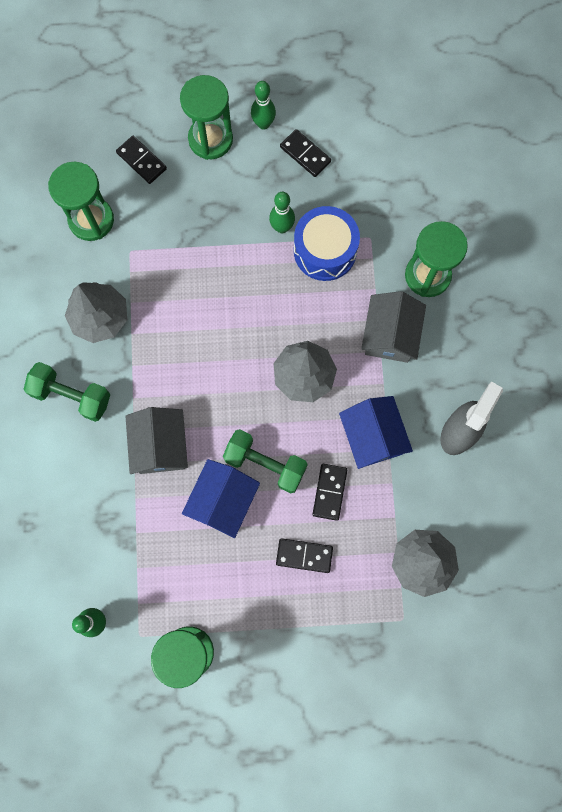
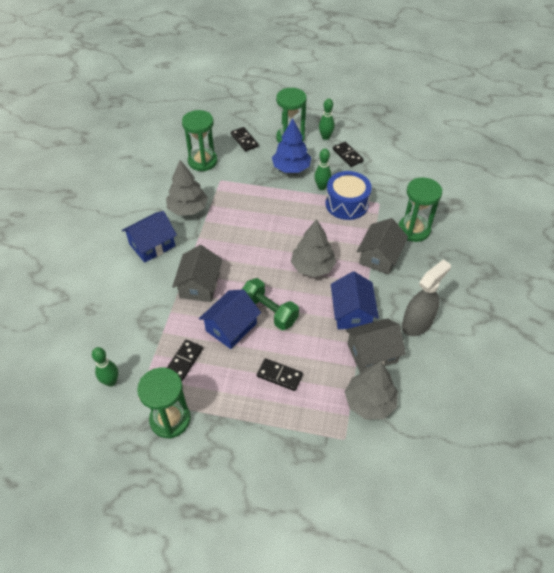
camera: 15 degrees right, 25 degrees down
(71, 396) = (152, 245): green dumbbell -> blue house
(228, 201) = (291, 168): none -> blue tree
(329, 492) = (310, 339): black domino -> black domino (184, 361)
(411, 492) = (372, 353): none -> grey house

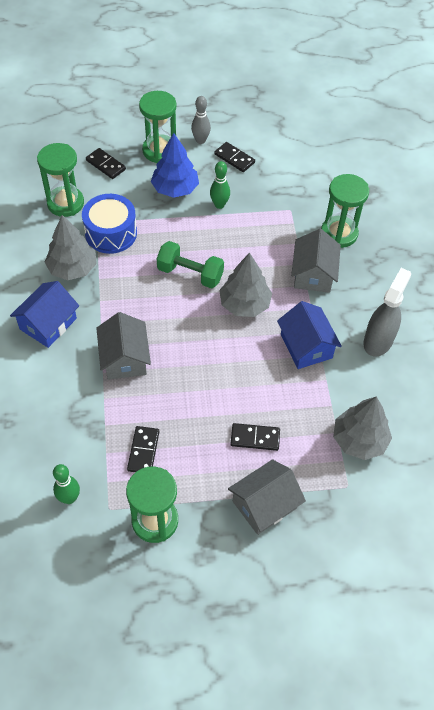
camera: 20 degrees left, 5 degrees up
(231, 327) = (180, 398): blue house -> none
(269, 312) = (216, 369): green dumbbell -> green dumbbell (190, 274)
(325, 137) = (200, 140): green bowling pin -> grey bowling pin
(346, 204) = (255, 219): blue drum -> blue drum (111, 233)
(372, 353) = (343, 386): grey house -> grey house (264, 504)

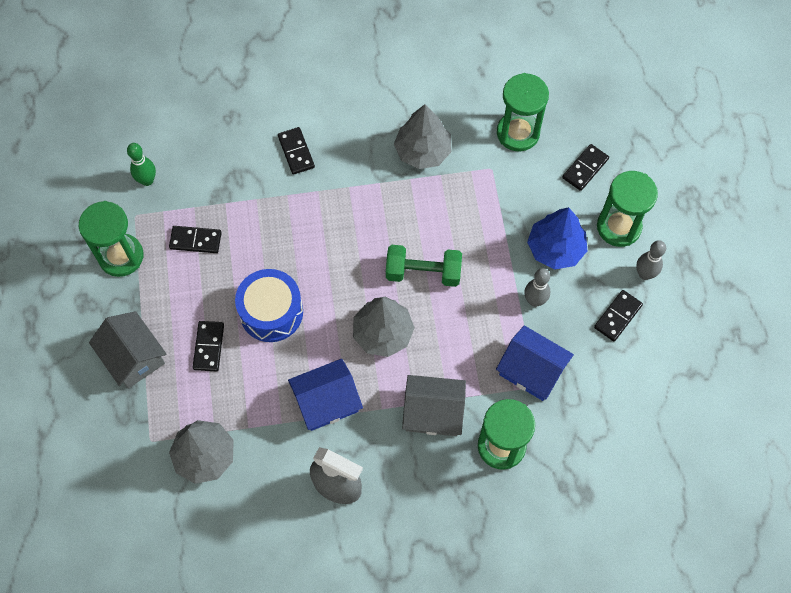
camera: 90 degrees right, 10 degrees up
(48, 324) = (346, 137): blue house -> blue house (531, 370)
(57, 364) = (296, 152): none -> black domino
(111, 233) = (477, 184): blue drum -> blue drum (271, 312)
(125, 358) = (305, 214): grey house -> none
(190, 274) = (423, 272): green dumbbell -> green dumbbell turned 75 degrees clockwise
(219, 205) = (534, 301): green bowling pin -> grey bowling pin

